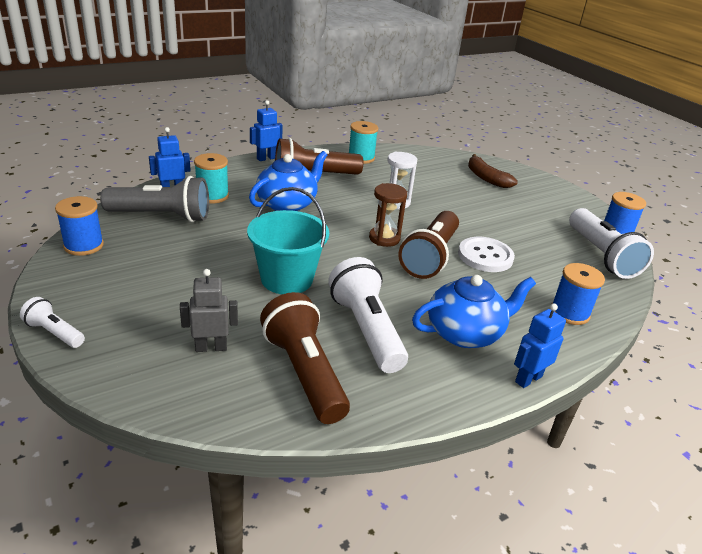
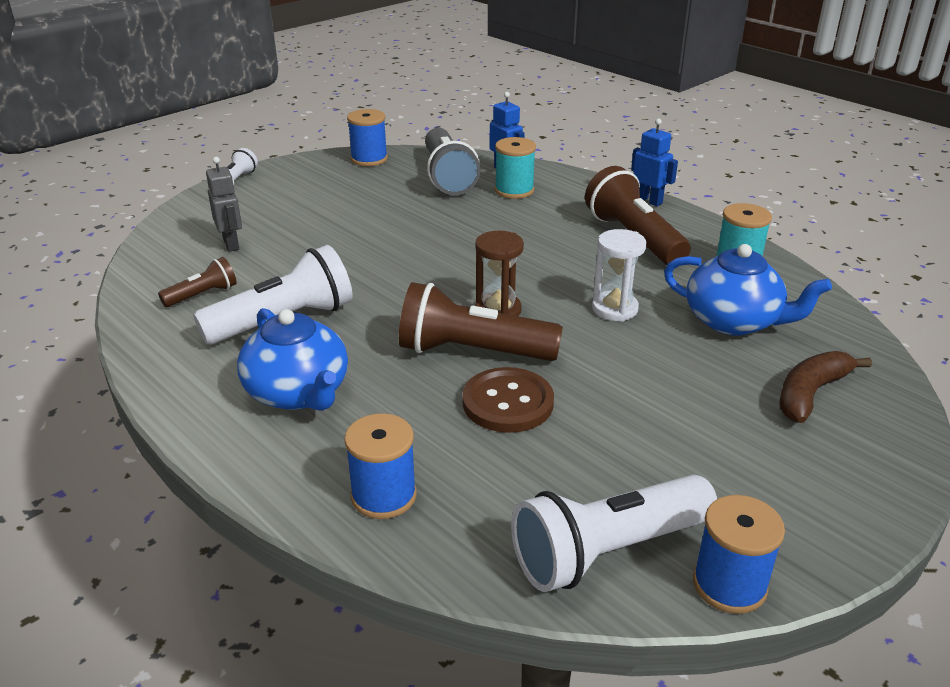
camera: 80 degrees right, 0 degrees up
(287, 204) = (534, 234): blue teapot -> blue teapot (734, 321)
(287, 279) = (362, 260): turquoise bucket -> none
(304, 372) = (202, 295): brown flashlight -> brown flashlight, size x0.51
(485, 256) = (508, 402): white button -> brown button
(528, 379) = (213, 449): blue robot -> none

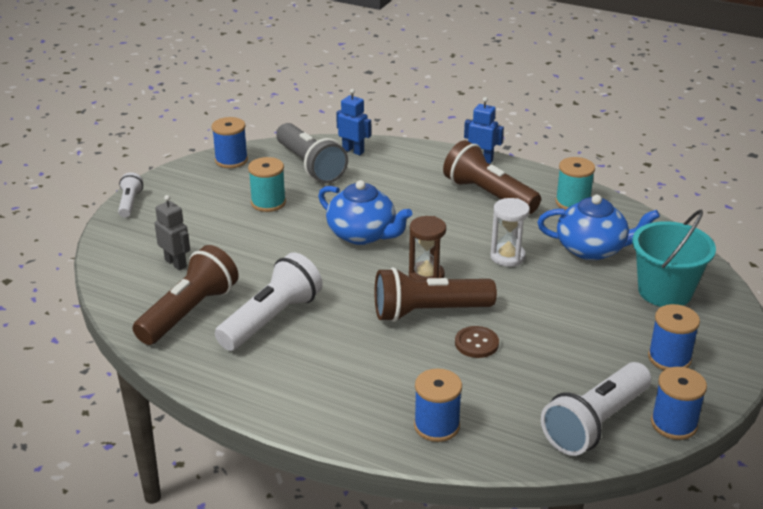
camera: 20 degrees left, 0 degrees up
(202, 295) = (189, 312): brown flashlight -> brown flashlight, size x1.95
(298, 393) = (326, 371): blue teapot -> blue teapot (363, 234)
(508, 402) = (476, 343): brown button -> brown button, size x0.66
(514, 190) = (372, 169): turquoise spool -> turquoise spool (268, 203)
(771, 485) = (669, 358): none -> blue spool
(810, 393) = (665, 291): brown banana -> turquoise bucket

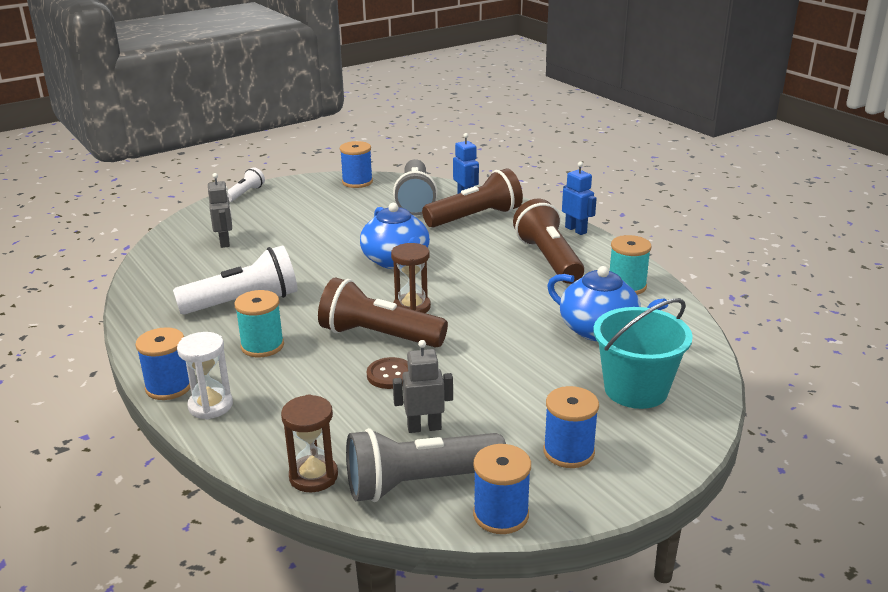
camera: 30 degrees right, 5 degrees down
(189, 312) = (190, 278): brown flashlight -> brown flashlight (475, 217)
(268, 203) = (348, 218): turquoise spool -> turquoise spool (262, 346)
(436, 426) = (271, 430): blue spool -> blue spool (169, 387)
(507, 257) = (506, 313): white hourglass -> white hourglass (210, 406)
(514, 450) = (313, 476): none -> brown hourglass
(551, 378) = (424, 427): none -> grey robot
(595, 423) = (420, 483): white flashlight -> grey flashlight

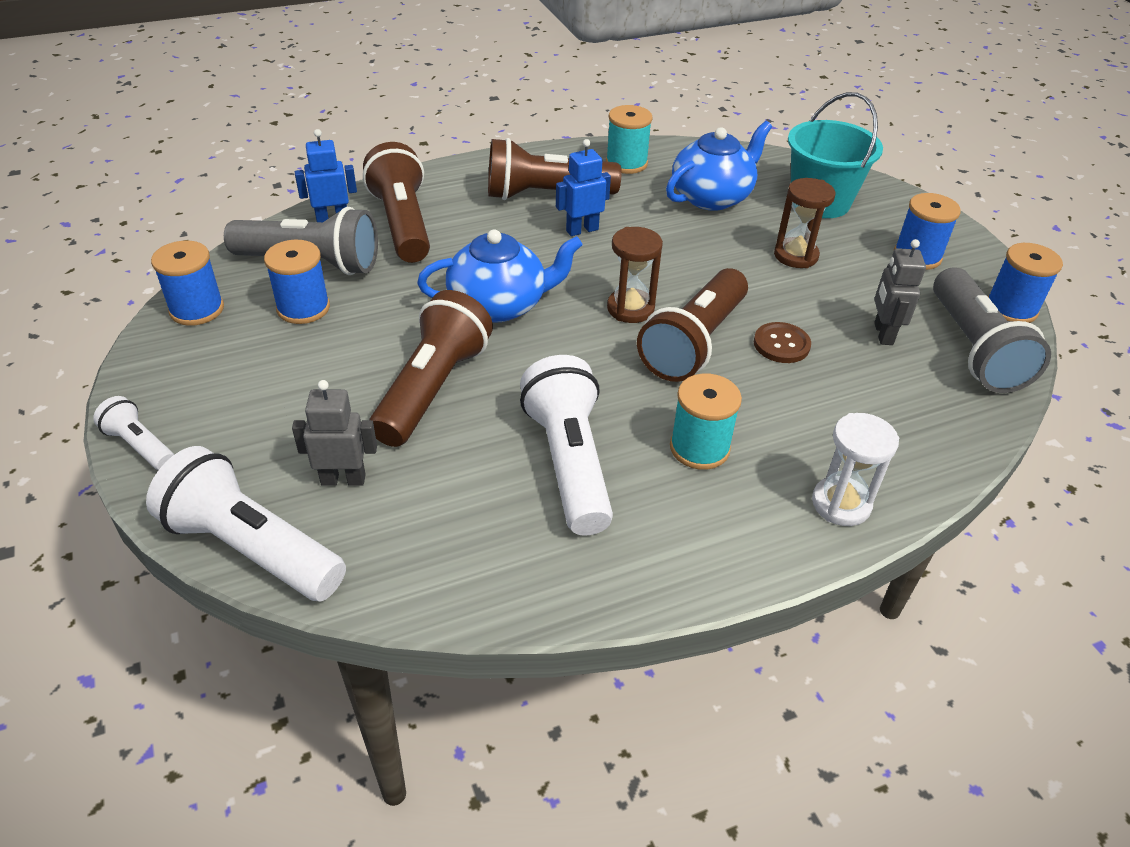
camera: 80 degrees left, 15 degrees up
(169, 387) = (793, 549): blue spool -> blue spool (303, 308)
(176, 230) = (252, 548): none -> white flashlight
(304, 253) = (432, 388): none -> brown flashlight
(313, 476) = (973, 421): brown hourglass -> brown hourglass (795, 256)
(576, 230) = (480, 164): blue robot -> blue robot (582, 230)

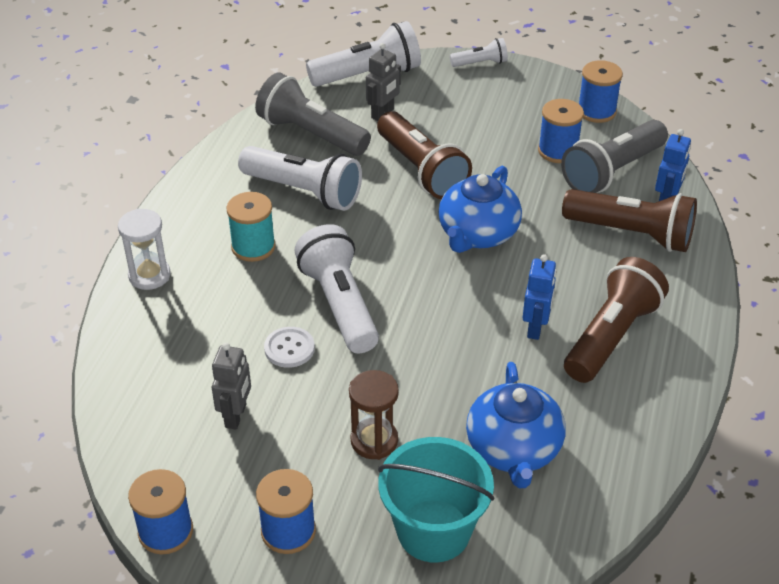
camera: 130 degrees right, 0 degrees up
(626, 163) = (627, 426): turquoise spool -> none
(630, 309) = (408, 295): brown hourglass -> none
(694, 343) = (339, 304): brown flashlight -> white flashlight
(781, 344) = (289, 348): brown button -> white button
(883, 334) = (236, 416): grey robot -> grey robot turned 60 degrees clockwise
(974, 349) = (163, 457): grey flashlight -> grey flashlight (311, 134)

